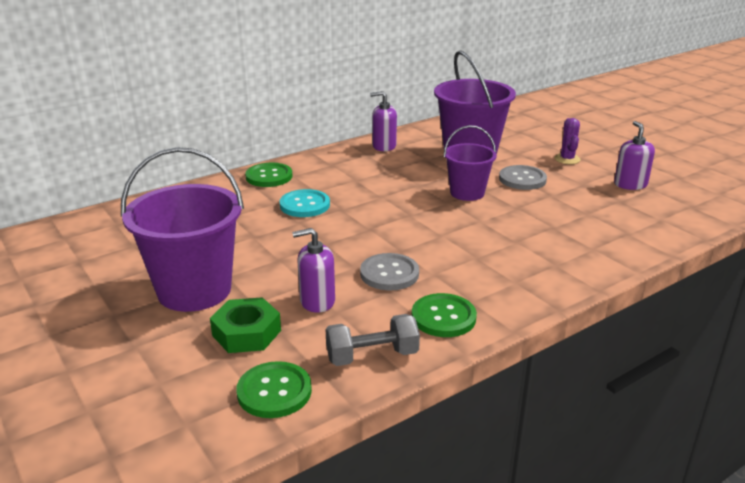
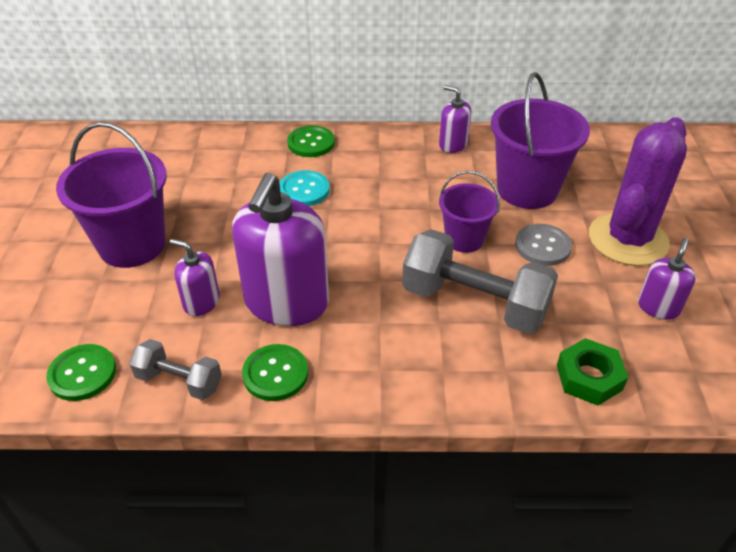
camera: 35 degrees right, 15 degrees up
(246, 333) = (122, 307): green nut -> green nut (589, 377)
(389, 274) = (286, 302): grey button -> purple soap dispenser
(523, 223) = (474, 303): none -> grey dumbbell
(567, 159) = (628, 239): purple cactus -> purple cactus, size x2.49

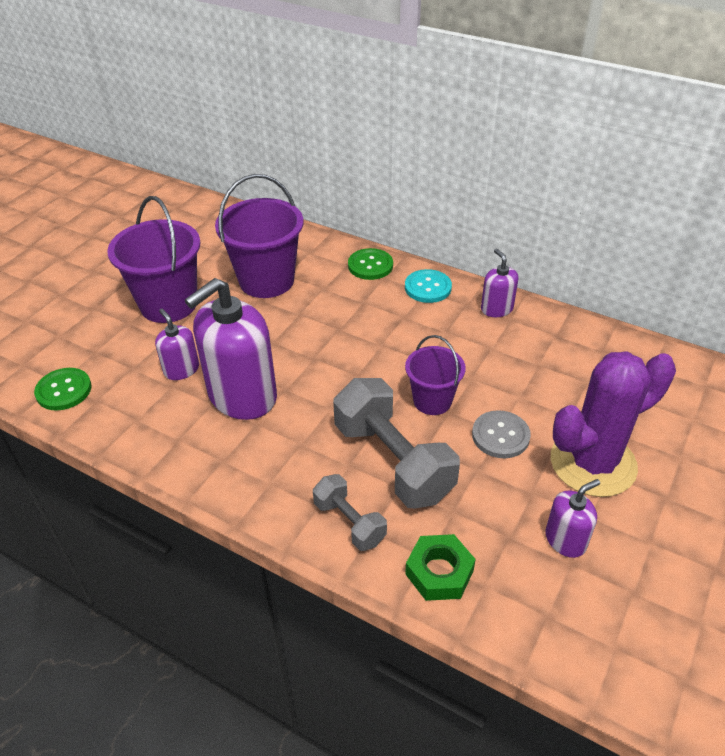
camera: 30 degrees right, 0 degrees up
(179, 381) = (120, 425): grey dumbbell -> grey dumbbell (349, 522)
(275, 374) = (189, 450): green button -> none
(304, 190) = (331, 305): turquoise button -> turquoise button (428, 287)
(527, 189) = (532, 376): purple bucket -> purple bucket (266, 280)

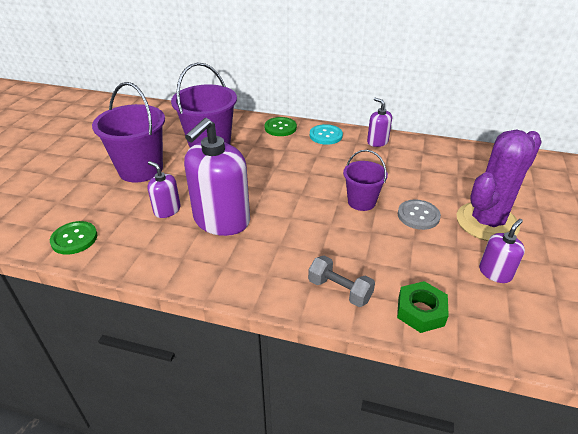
camera: 15 degrees left, 5 degrees down
(393, 461) = (352, 244): grey dumbbell -> none

